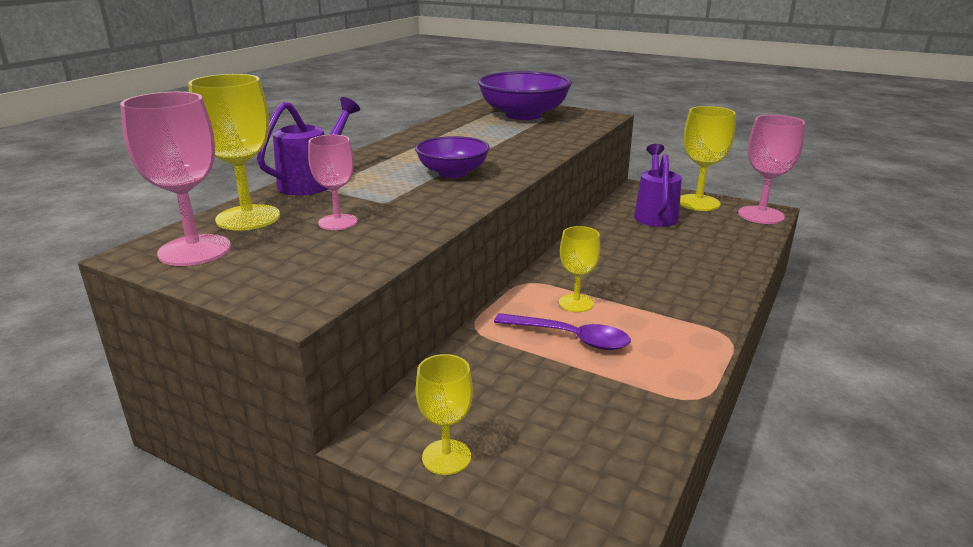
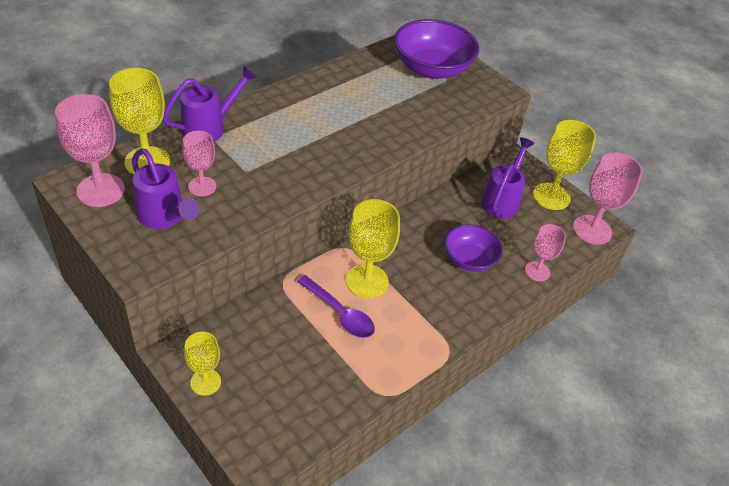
camera: 15 degrees right, 20 degrees up
(305, 254) = (165, 217): none -> purple watering can
(453, 173) = (316, 146): purple bowl -> purple bowl (469, 259)
(576, 303) = (367, 281): yellow goblet -> yellow goblet, size x1.63
(745, 253) = (537, 271): none -> pink goblet

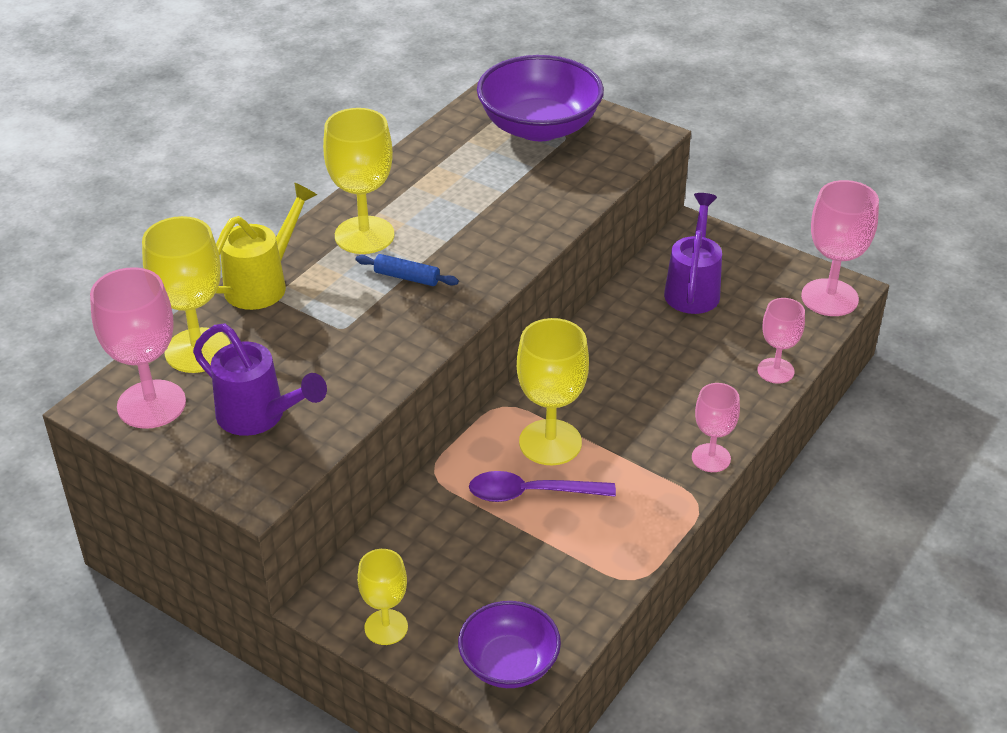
camera: 10 degrees left, 5 degrees down
(202, 186) = (291, 364): pink goblet -> pink goblet (711, 458)
(210, 127) = (264, 283): purple watering can -> yellow watering can
(303, 147) = (407, 277): none -> blue rolling pin
(340, 313) = (531, 493): purple spoon -> purple spoon turned 150 degrees clockwise
(469, 259) = (678, 378): purple bowl -> purple bowl (509, 663)
(551, 196) = (758, 267): yellow goblet -> yellow goblet (364, 235)

